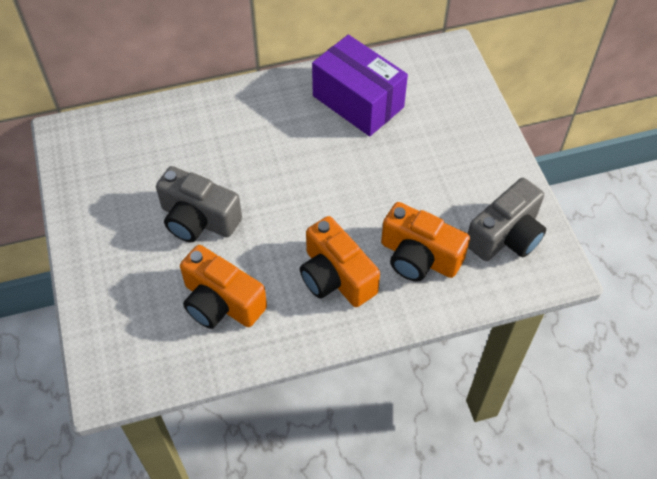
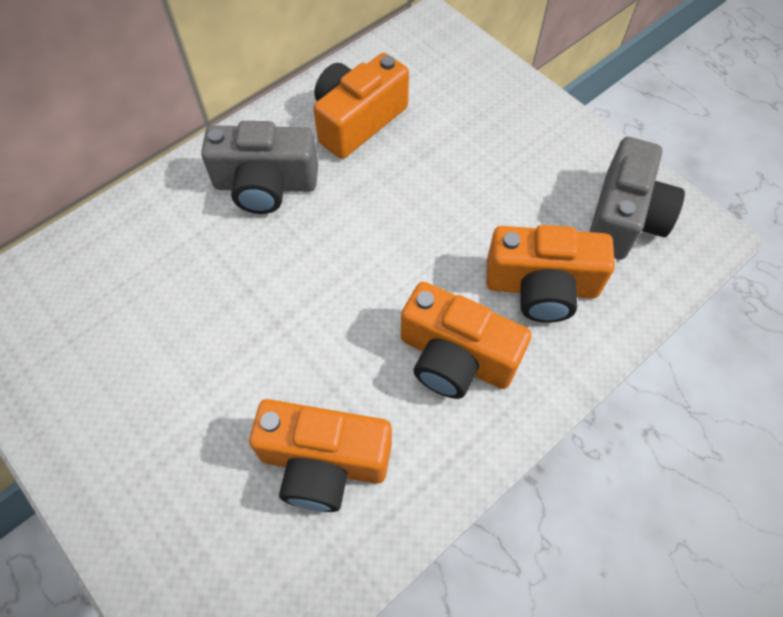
camera: 25 degrees left, 5 degrees up
(198, 219) = (231, 356): grey camera -> grey camera (265, 185)
(358, 101) = (357, 121): purple box -> orange camera

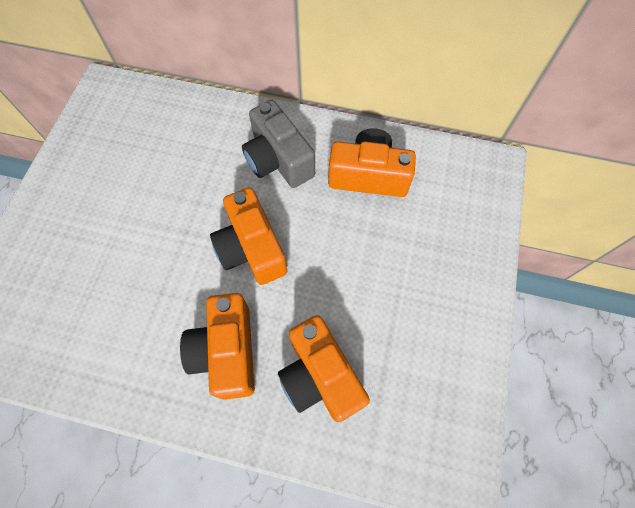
camera: 55 degrees right, 5 degrees up
(324, 462) = (110, 319): orange camera -> orange camera (251, 248)
(624, 218) = (425, 403): grey camera -> none

